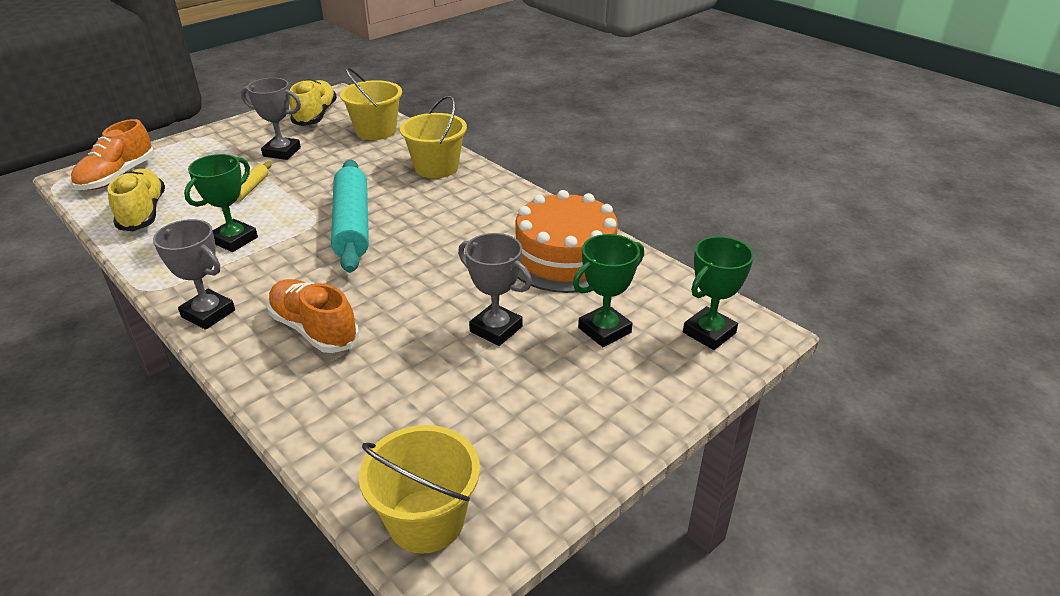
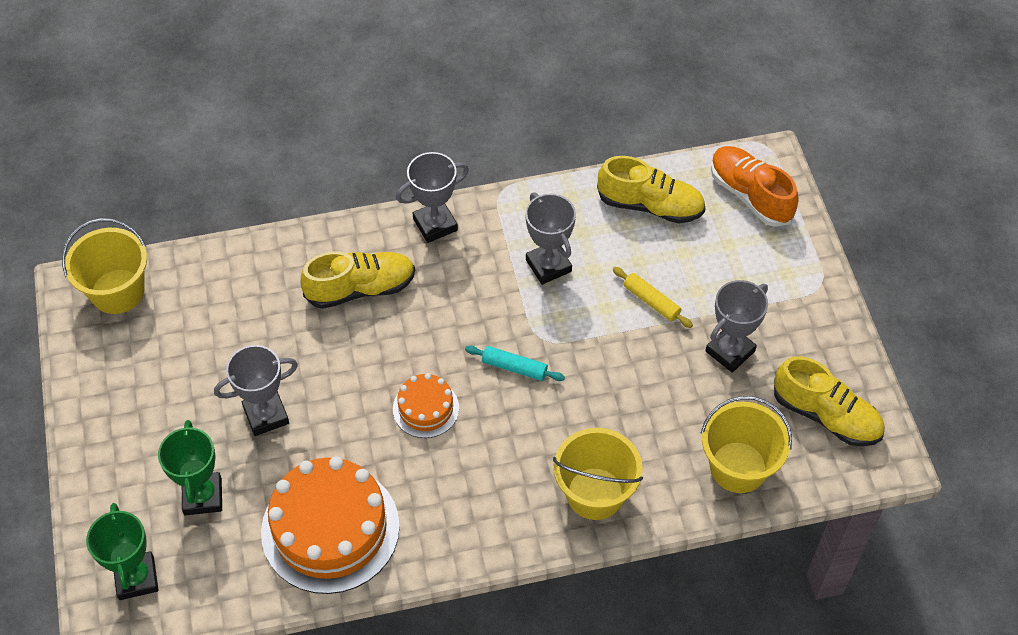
camera: 120 degrees right, 20 degrees up
(234, 240) = (548, 265): green trophy -> grey trophy
(314, 329) = (360, 289): orange shoe -> yellow shoe
(352, 225) = (514, 367): turquoise rolling pin -> turquoise rolling pin, size x0.45
(421, 251) = (426, 408): none -> orange cake

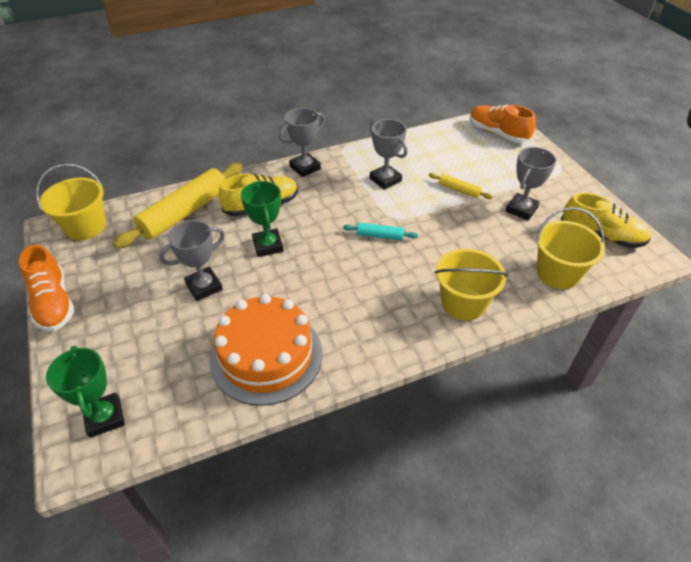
camera: 10 degrees left, 10 degrees down
(77, 411) = (53, 303): none -> orange shoe
(203, 496) = (159, 347): green trophy -> green trophy (268, 245)
(253, 286) = (185, 212): none -> yellow rolling pin
(426, 408) = (323, 267): orange cake -> none
(650, 205) = (439, 144): yellow shoe -> none

